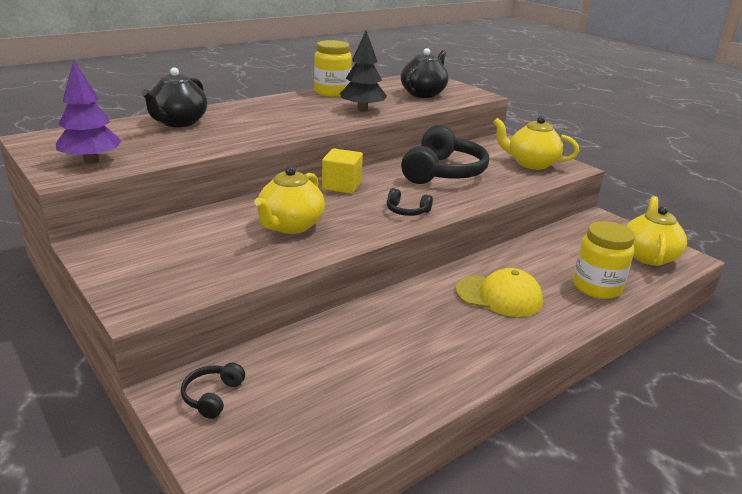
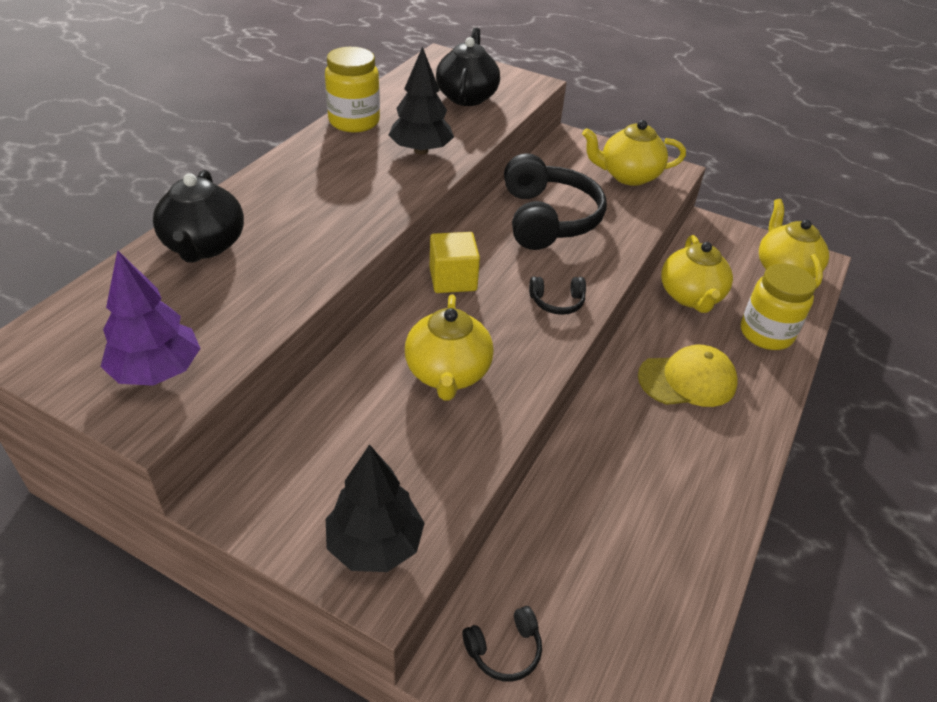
camera: 25 degrees left, 15 degrees up
(155, 288) = (375, 544): none -> black tree
(212, 396) = (504, 650): black headphones -> black headphones turned 105 degrees counterclockwise
(546, 252) = (690, 297): none -> yellow teapot

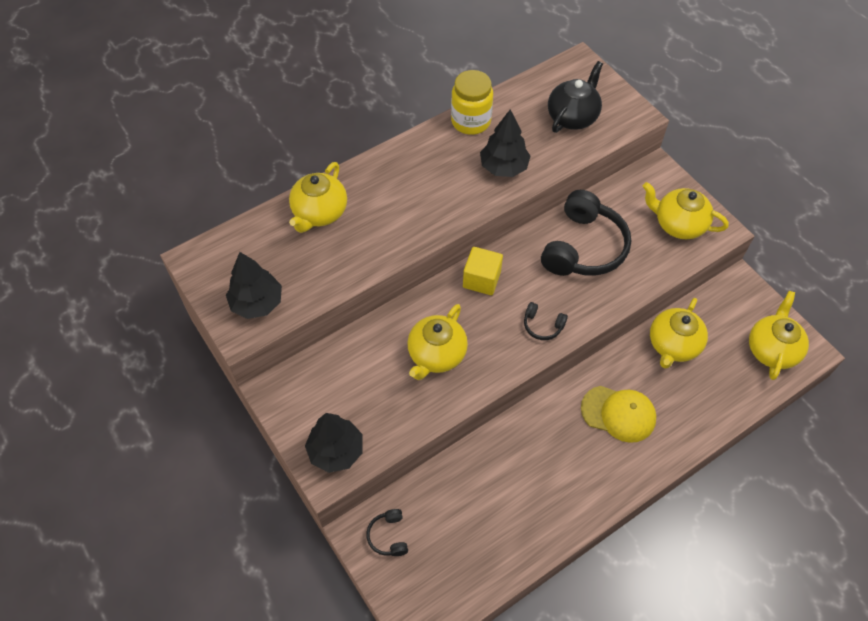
camera: 30 degrees right, 15 degrees up
(157, 371) = (257, 303): purple tree -> black tree
(204, 246) = (319, 213): black teapot -> yellow teapot
(504, 650) = (388, 536): black headphones -> black headphones turned 75 degrees clockwise
(766, 334) = (709, 400): yellow jar -> none

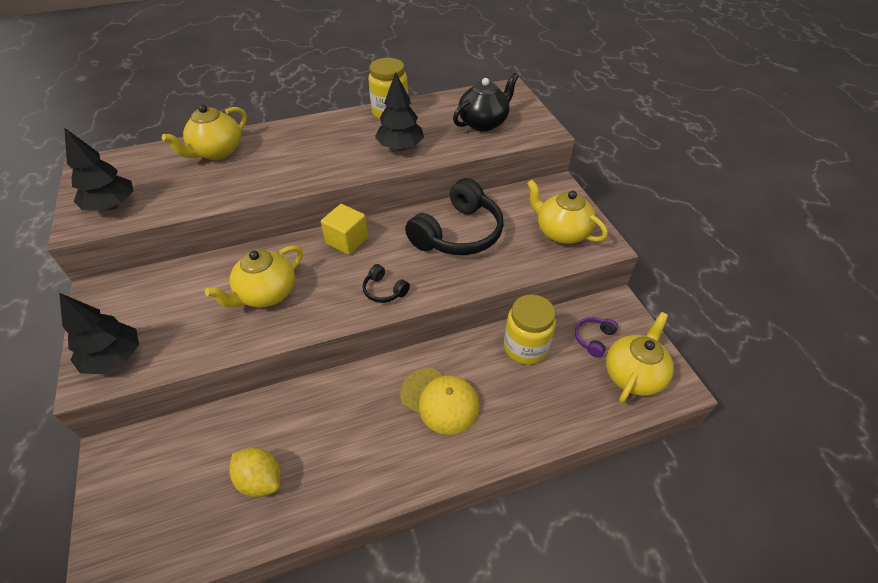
camera: 15 degrees right, 10 degrees down
(388, 536) = (137, 465): black headphones -> none
(500, 519) = (260, 480): none -> yellow lemon
(673, 345) = (525, 347): yellow teapot -> yellow jar
(729, 323) = (593, 339): none -> purple headphones

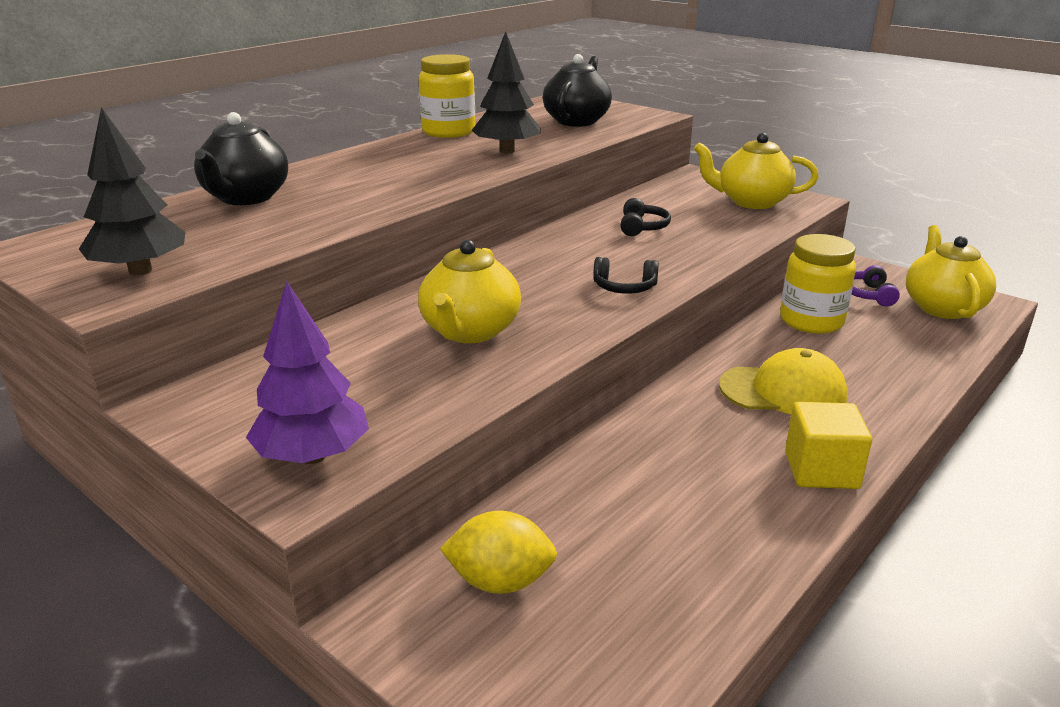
camera: 30 degrees left, 20 degrees down
(114, 358) = (313, 456): black tree -> purple tree
(217, 152) = (245, 198): yellow teapot -> black teapot
(260, 480) = (664, 544): yellow lemon -> yellow lemon (500, 581)
(347, 240) = (512, 264): yellow cube -> yellow cube (821, 470)
(458, 233) = (642, 227): black headphones -> black headphones, size x0.44

